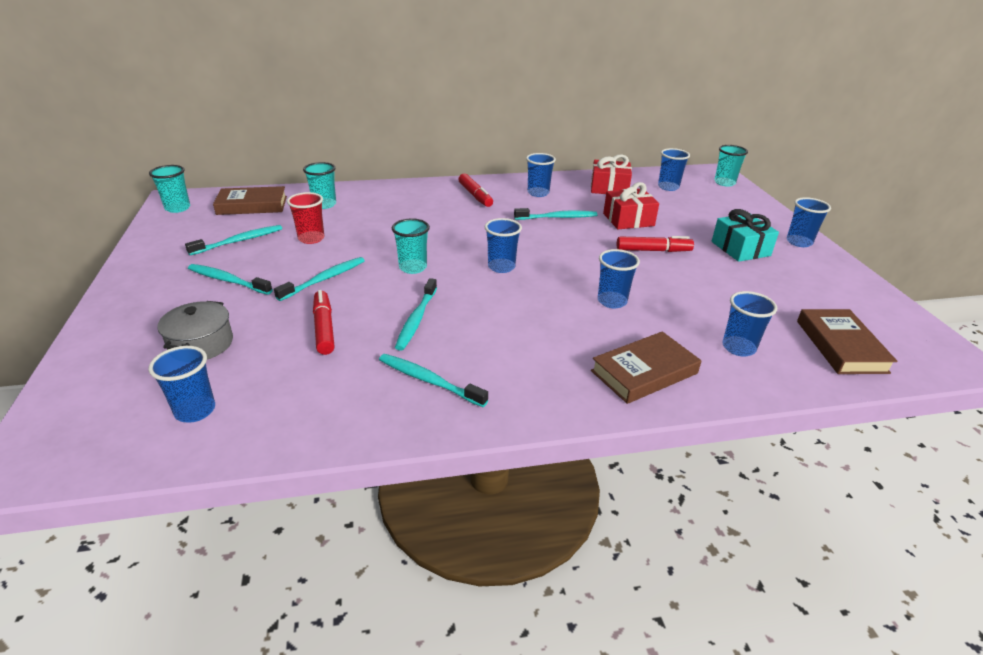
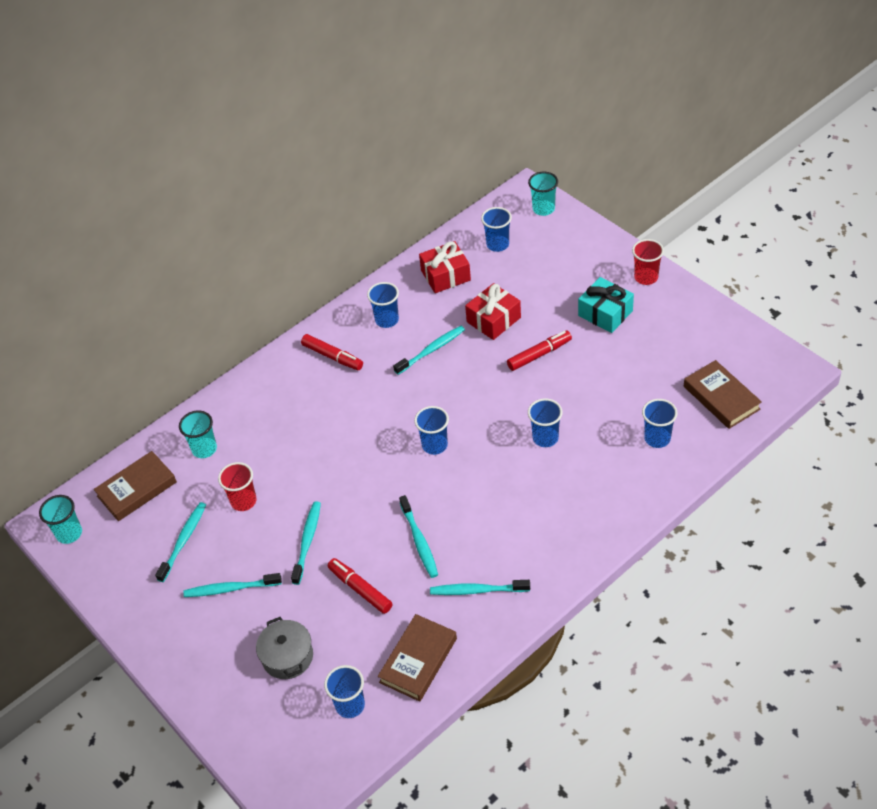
camera: 25 degrees left, 15 degrees up
(413, 268) = (365, 487): turquoise cup -> none
(644, 372) = (609, 499): brown book -> brown book (418, 660)
(799, 242) = (646, 277): blue cup -> red cup

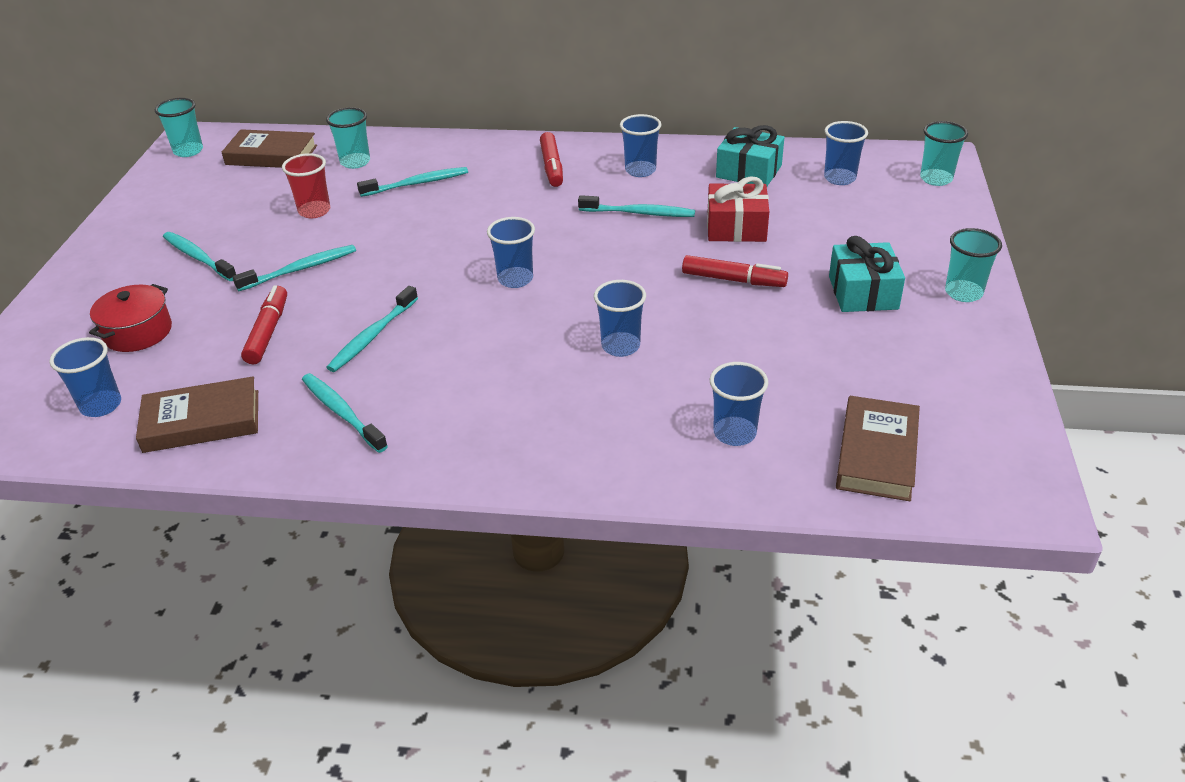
camera: 45 degrees right, 10 degrees down
(183, 541) = (234, 205): turquoise toothbrush -> turquoise toothbrush (417, 184)
(287, 656) = (138, 332): grey pot -> red pot
(445, 275) = (749, 171): red gift -> turquoise gift
(646, 277) = (963, 293): red cup -> turquoise cup

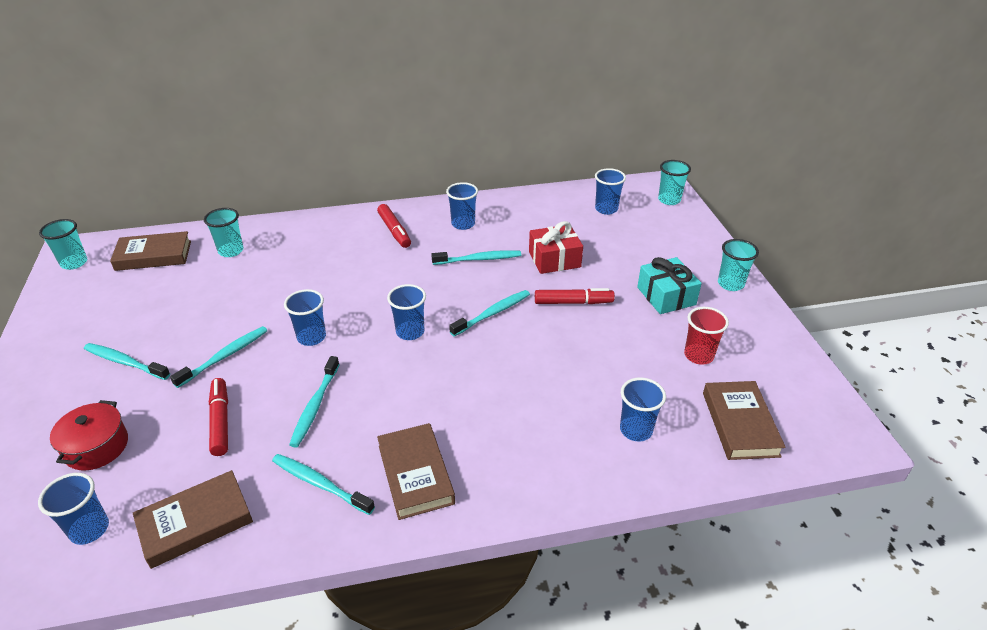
camera: 20 degrees left, 0 degrees up
(314, 211) = (214, 300): red cup -> red cup (698, 355)
(417, 184) = (292, 262): turquoise toothbrush -> turquoise toothbrush (492, 313)
(448, 425) = (415, 474): none -> brown book
(620, 346) = (518, 374): blue cup -> blue cup (311, 337)
(749, 171) = (541, 213): turquoise gift -> none

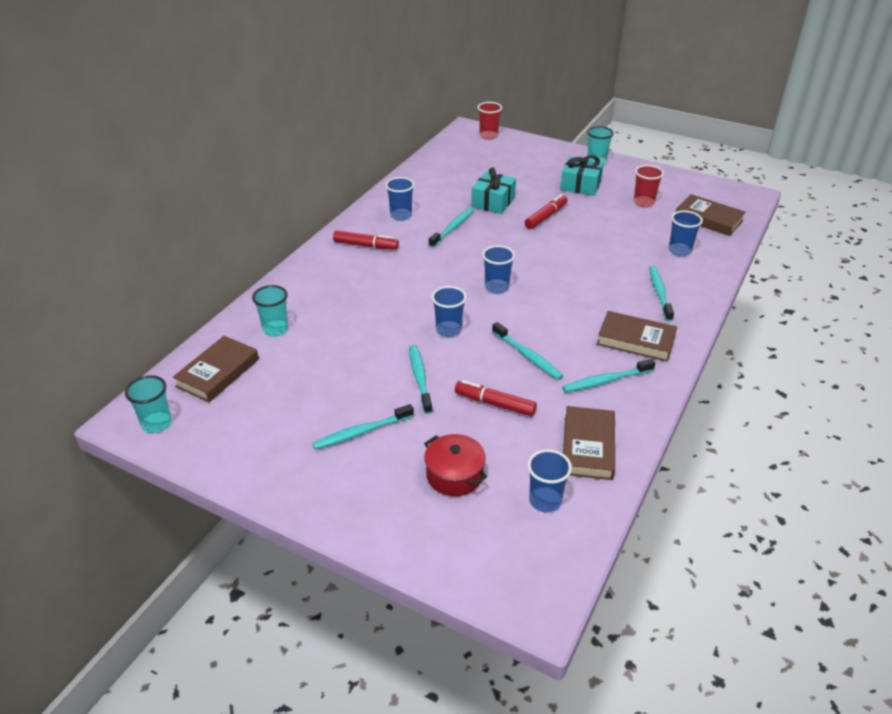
camera: 50 degrees left, 0 degrees up
(492, 313) = (519, 249): turquoise toothbrush -> turquoise toothbrush (659, 293)
(554, 259) = (493, 202): red gift -> turquoise gift
(606, 209) = (465, 159): blue cup -> none
(669, 200) = (488, 136): turquoise cup -> red cup

